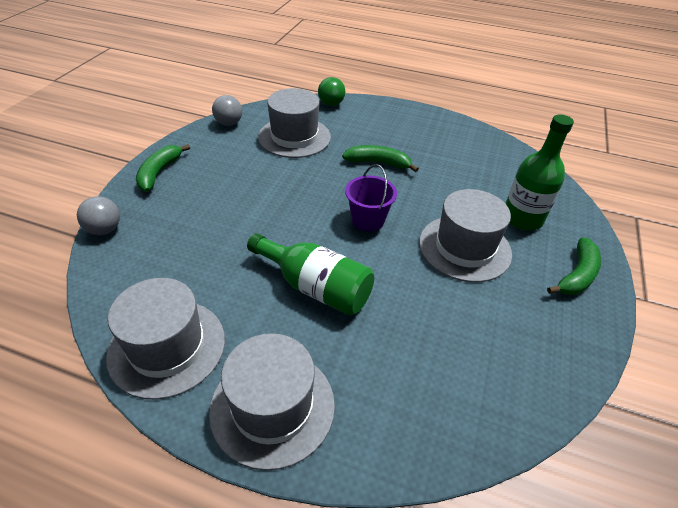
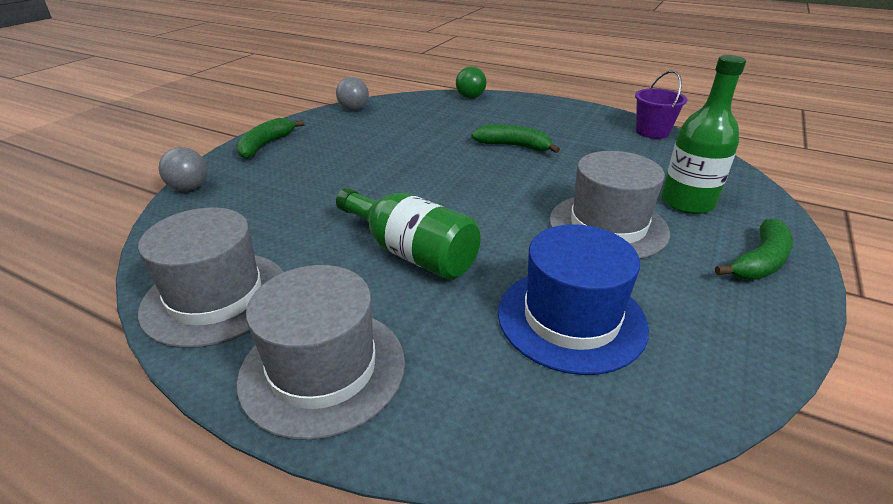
camera: 10 degrees right, 10 degrees down
(294, 137) = (422, 122): grey hat -> none
(368, 220) = (490, 194): purple bucket -> purple bucket (652, 132)
(447, 341) = (571, 318): none -> blue hat

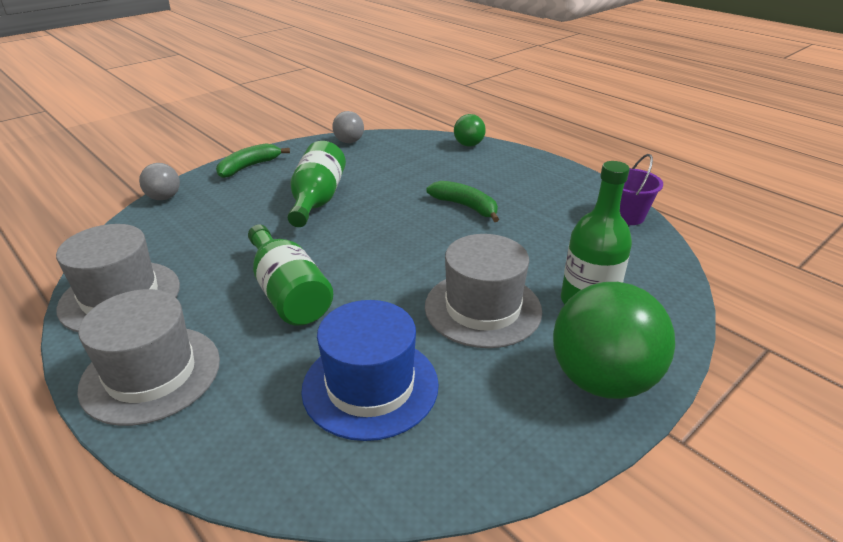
camera: 20 degrees right, 0 degrees up
(366, 163) = (317, 200): none -> green bottle
(759, 261) = (602, 380): green banana -> green ball

